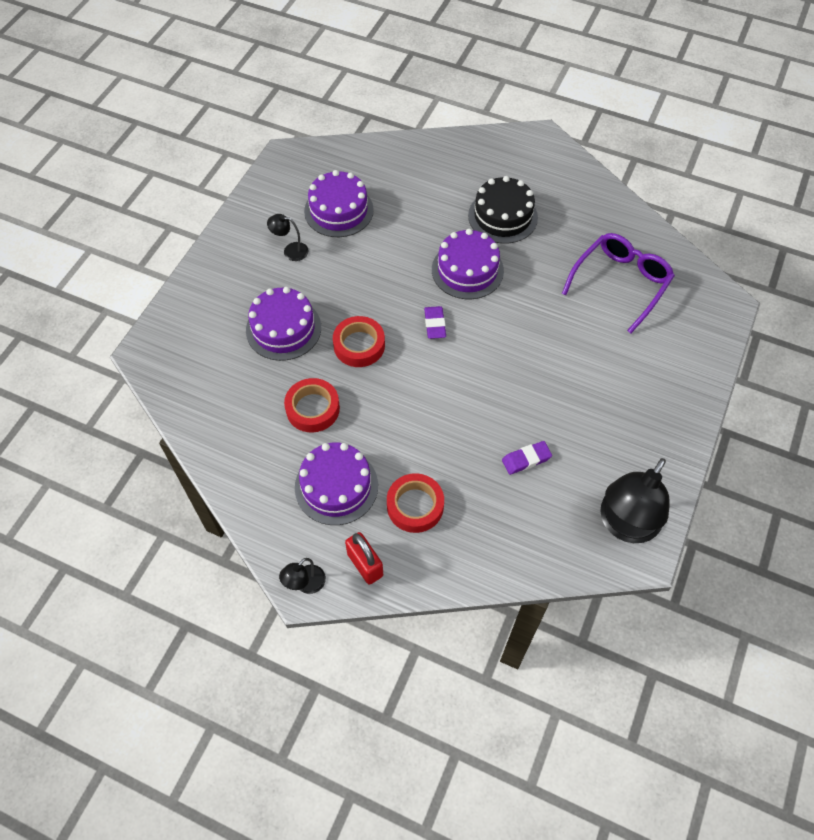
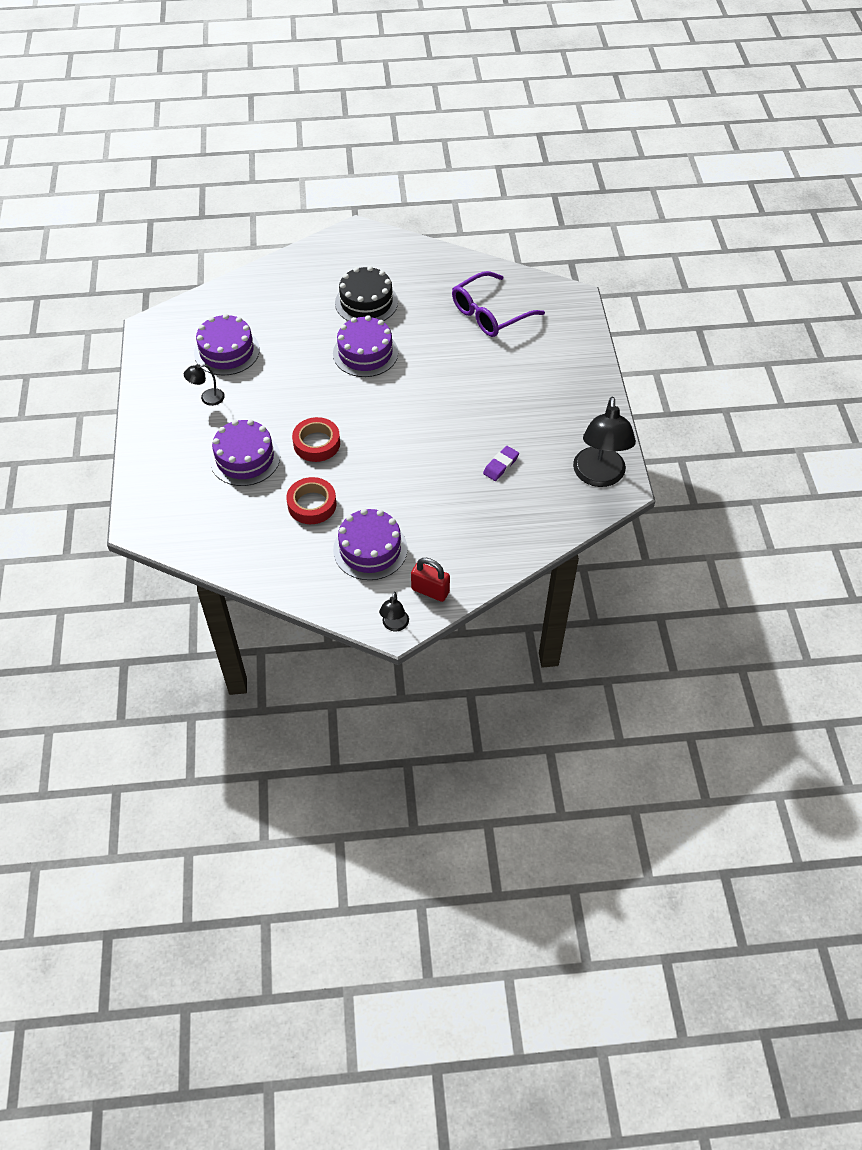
camera: 30 degrees left, 5 degrees down
(415, 506) = (440, 534): red tape -> none
(435, 324) = (367, 403): purple eraser -> none
(621, 283) = (489, 314): purple glasses -> purple glasses turned 135 degrees counterclockwise

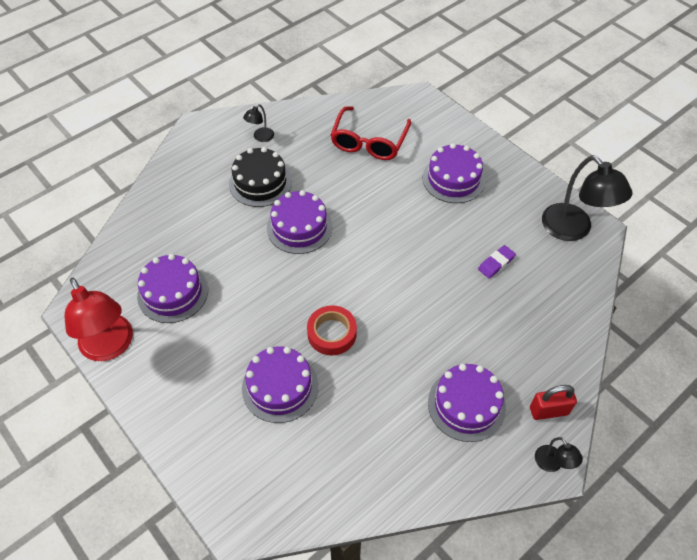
camera: 35 degrees left, 0 degrees up
(152, 366) = (110, 347): none -> red lamp
(207, 398) = (193, 348): black lamp -> black lamp (260, 137)
(312, 504) = (379, 394): red tape -> none
(489, 314) = (369, 142): purple glasses -> red glasses
(501, 465) = (496, 263): purple eraser -> purple eraser turned 45 degrees clockwise
(534, 381) = (453, 179): none -> purple cake

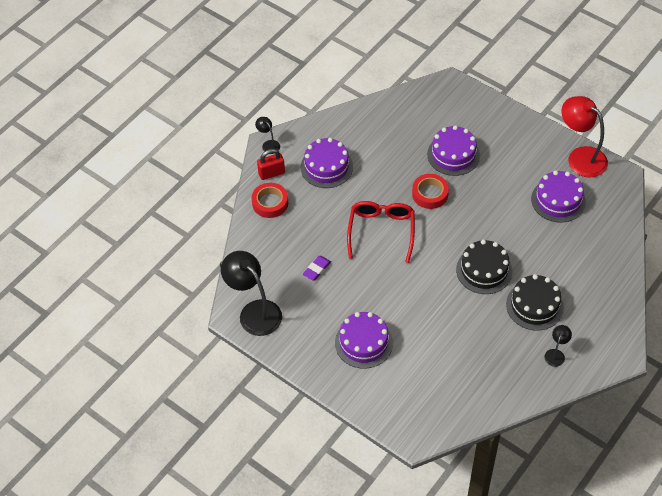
camera: 170 degrees right, 0 degrees up
(299, 227) = (484, 270): purple cake -> black cake
(369, 142) = (451, 369): red glasses -> red glasses (381, 231)
(552, 363) = (270, 203): none -> red tape

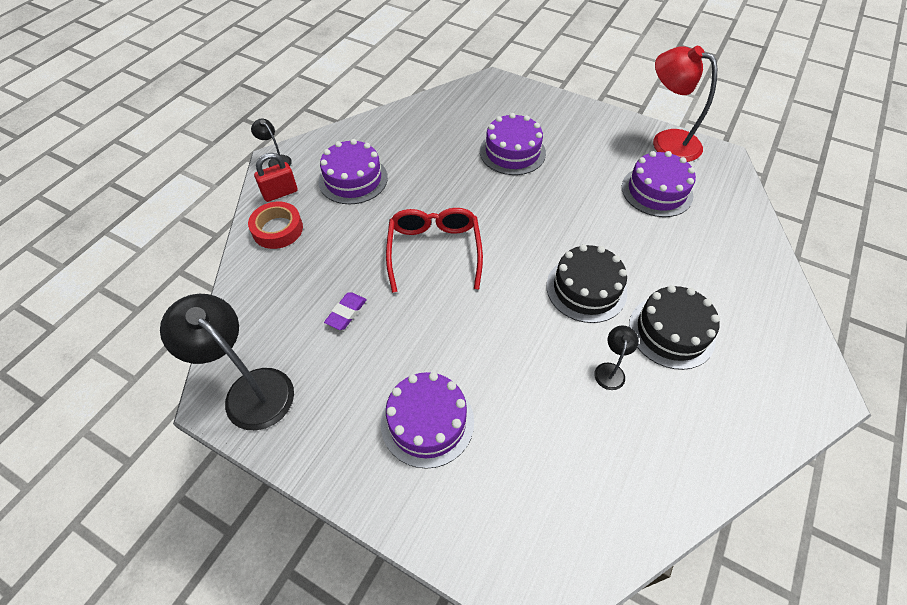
camera: 10 degrees left, 0 degrees up
(430, 194) = (492, 199): red tape -> none
(556, 354) = (728, 404): black lamp -> black lamp (610, 370)

